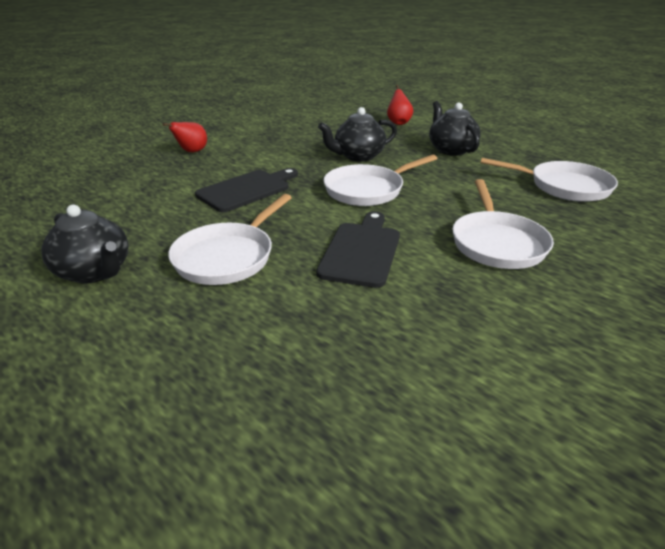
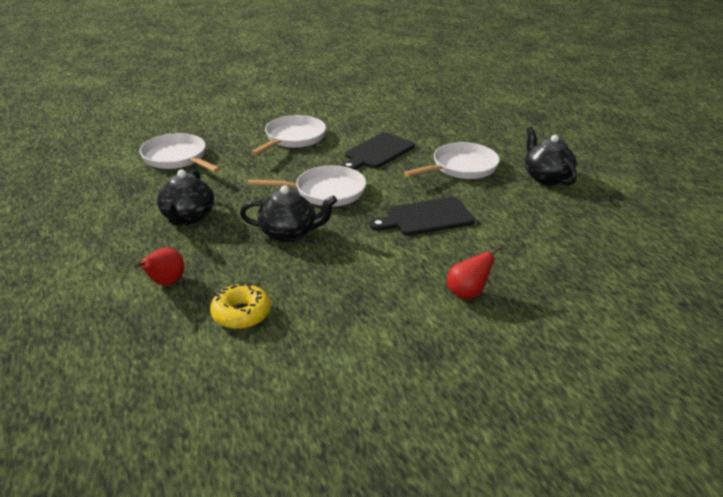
camera: 155 degrees left, 0 degrees up
(334, 121) = (241, 314): none -> yellow donut

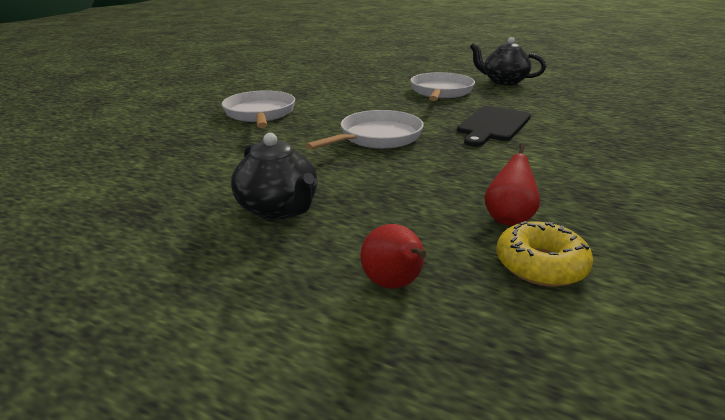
camera: 40 degrees left, 5 degrees down
(177, 158) = (152, 165): white pan -> none
(289, 233) = (417, 177): black teapot -> none
(377, 152) = (358, 101): black cutting board -> none
(467, 293) = (636, 156): red pear -> red pear (508, 218)

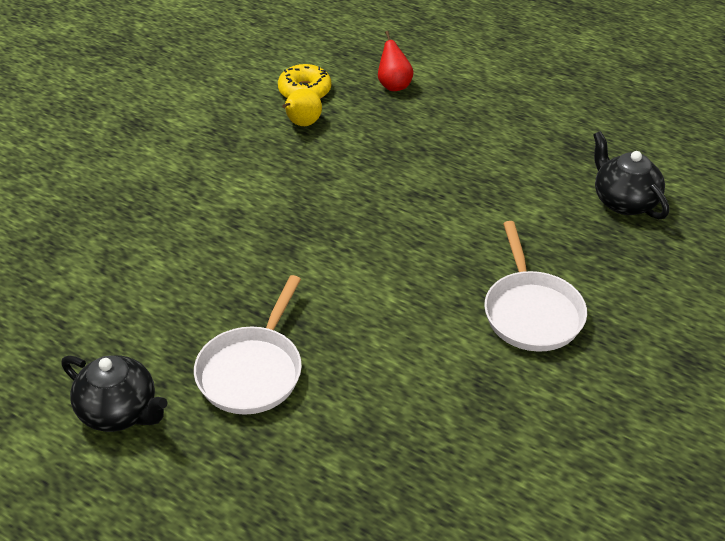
camera: 175 degrees left, 15 degrees up
(279, 209) = (470, 143): black teapot -> black teapot (624, 201)
(377, 137) = (379, 239): white pan -> none
(493, 125) = (233, 256): black cutting board -> none
(508, 218) = (302, 124): red pear -> yellow pear

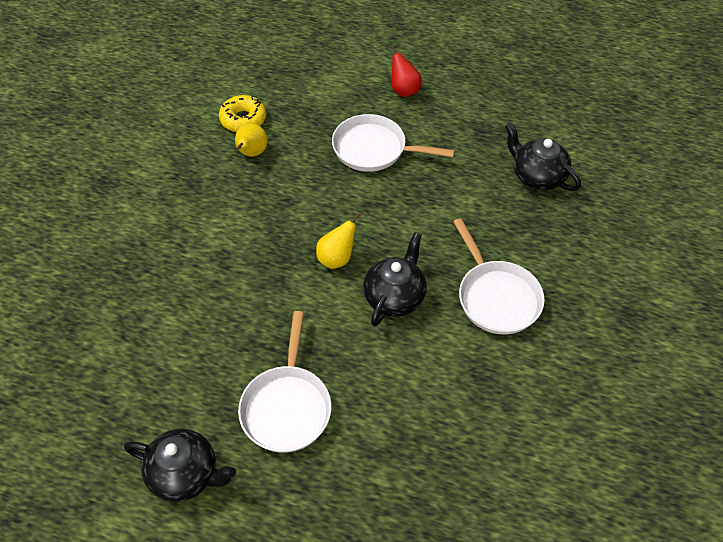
camera: 15 degrees left, 10 degrees up
(360, 240) = (337, 258): none -> yellow pear
(394, 85) = (318, 100): red pear -> red pear (404, 90)
(412, 289) = (395, 297): none -> black teapot
(440, 142) = (374, 149): none -> white pan

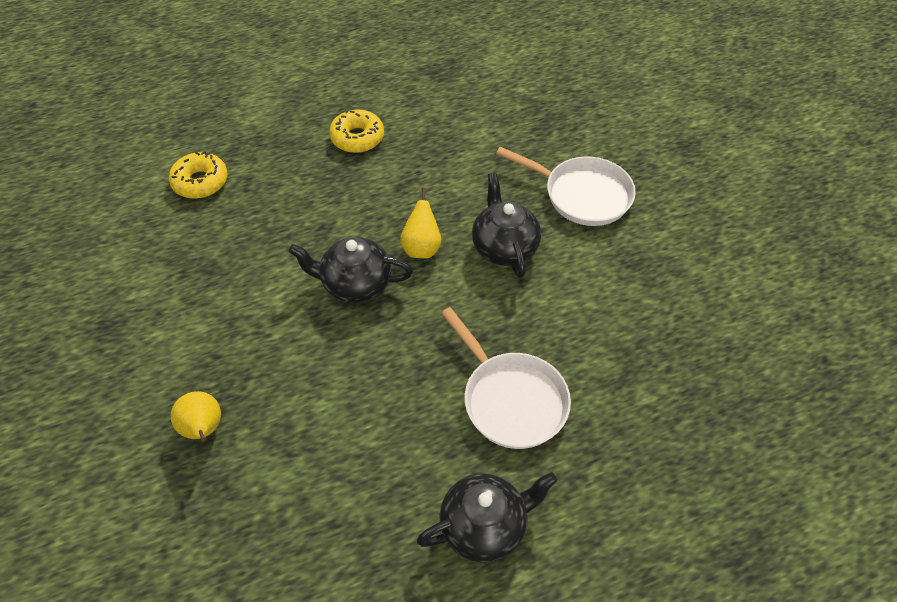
camera: 40 degrees left, 0 degrees up
(251, 153) = (242, 207): yellow pear -> yellow pear (203, 429)
(374, 149) = (357, 138): white pan -> yellow donut
(404, 90) = (332, 74): red pear -> none
(537, 176) = (516, 83): black teapot -> black teapot (355, 284)

